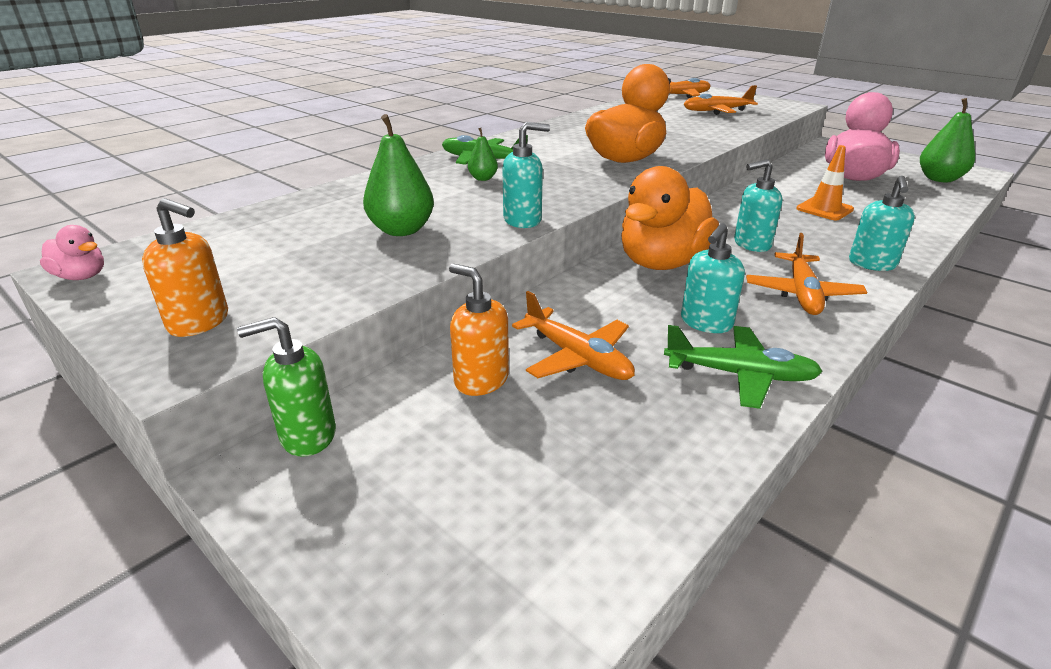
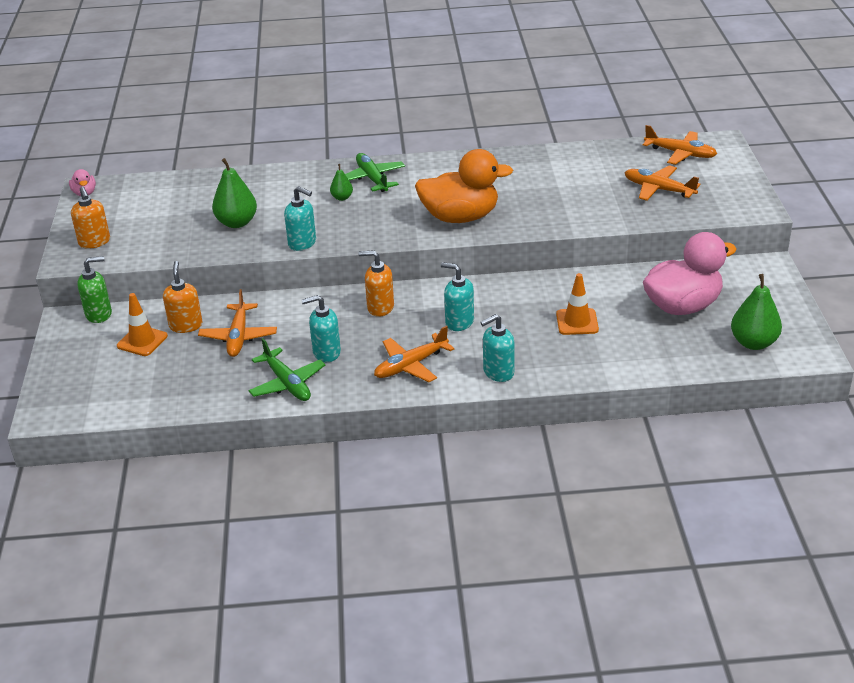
camera: 45 degrees right, 5 degrees up
(307, 436) = (99, 314): green soap dispenser -> green soap dispenser turned 135 degrees clockwise
(450, 434) = (142, 341): none -> orange traffic cone
(662, 263) = (380, 307): orange duck -> orange soap dispenser

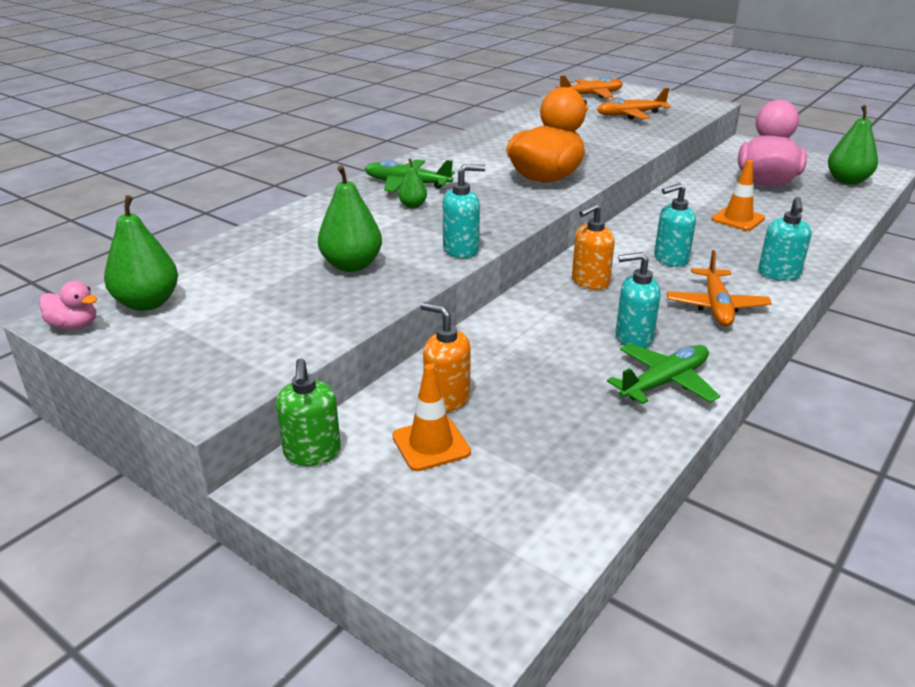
camera: 50 degrees left, 5 degrees down
(94, 242) = (205, 362): orange soap dispenser -> none
(99, 314) = (312, 453): green soap dispenser -> green soap dispenser turned 150 degrees clockwise
(125, 196) = (147, 303): none -> green pear
(238, 336) = (525, 375): orange plane -> none
(287, 383) = (664, 382): green plane -> green plane turned 45 degrees counterclockwise
(326, 353) = (633, 338): turquoise soap dispenser -> turquoise soap dispenser turned 60 degrees clockwise

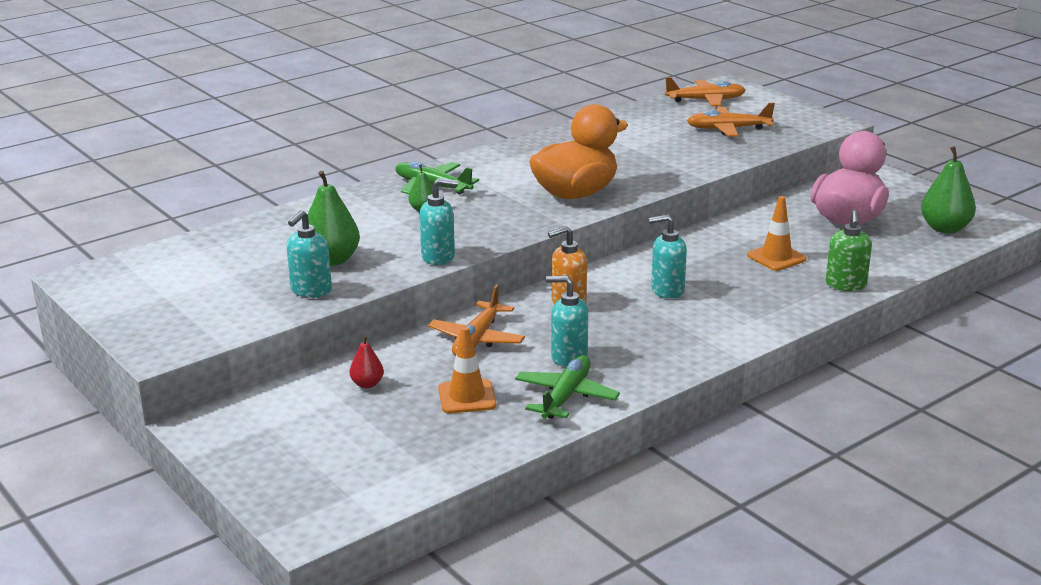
camera: 15 degrees right, 5 degrees down
(74, 326) = (84, 284): pink duck -> none
(147, 303) = (147, 273): green pear -> none
(312, 453) = (236, 408): green soap dispenser -> green soap dispenser (846, 285)
(431, 444) = (333, 415): orange traffic cone -> orange traffic cone (467, 397)
(446, 399) = (367, 384): orange soap dispenser -> red pear
(664, 382) = (566, 397): green plane -> green plane turned 45 degrees counterclockwise
(716, 306) = (673, 339): orange plane -> orange plane (477, 339)
(778, 274) = (765, 318): turquoise soap dispenser -> turquoise soap dispenser (311, 291)

